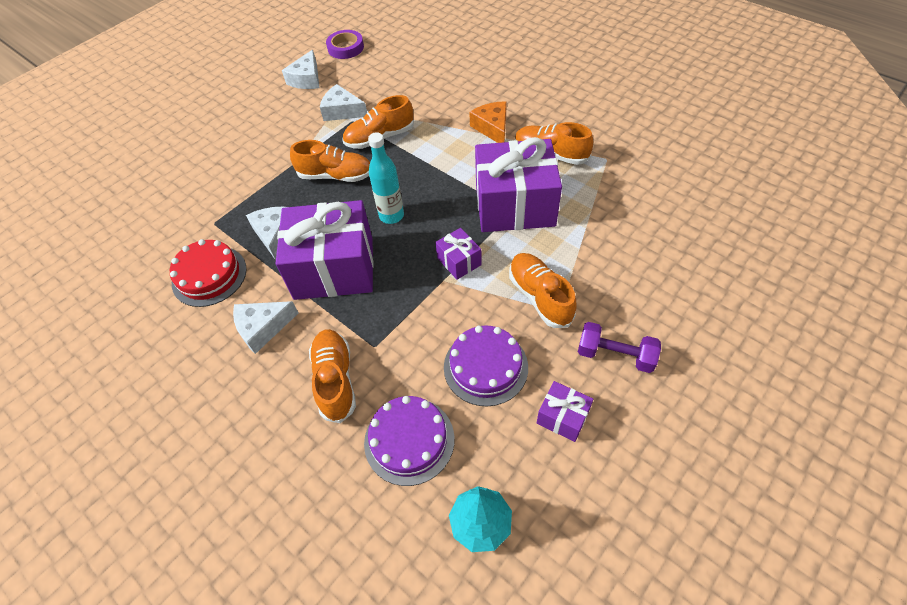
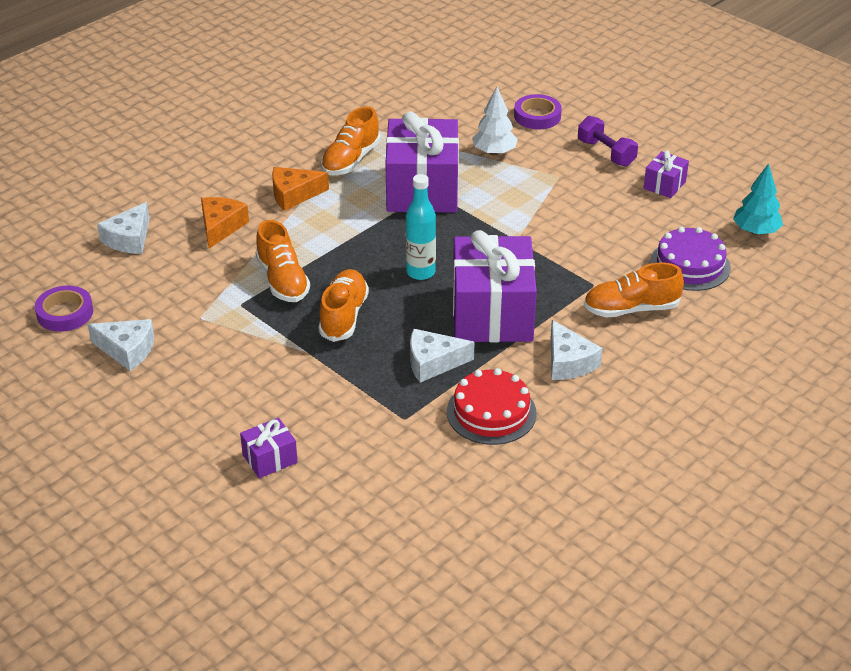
camera: 90 degrees left, 15 degrees down
(342, 111) = (217, 313): white cheese -> white cheese (129, 239)
(444, 97) = (221, 227): none -> orange cheese
(459, 261) = (493, 229): purple gift -> purple gift (270, 459)
(485, 367) = (617, 220): purple cake -> none
(540, 297) = (542, 184): orange shoe -> none
(590, 254) = (494, 152): none -> white tree
(615, 355) = (606, 153): purple dumbbell -> purple dumbbell turned 60 degrees counterclockwise
(671, 287) = (537, 116): none -> purple tape

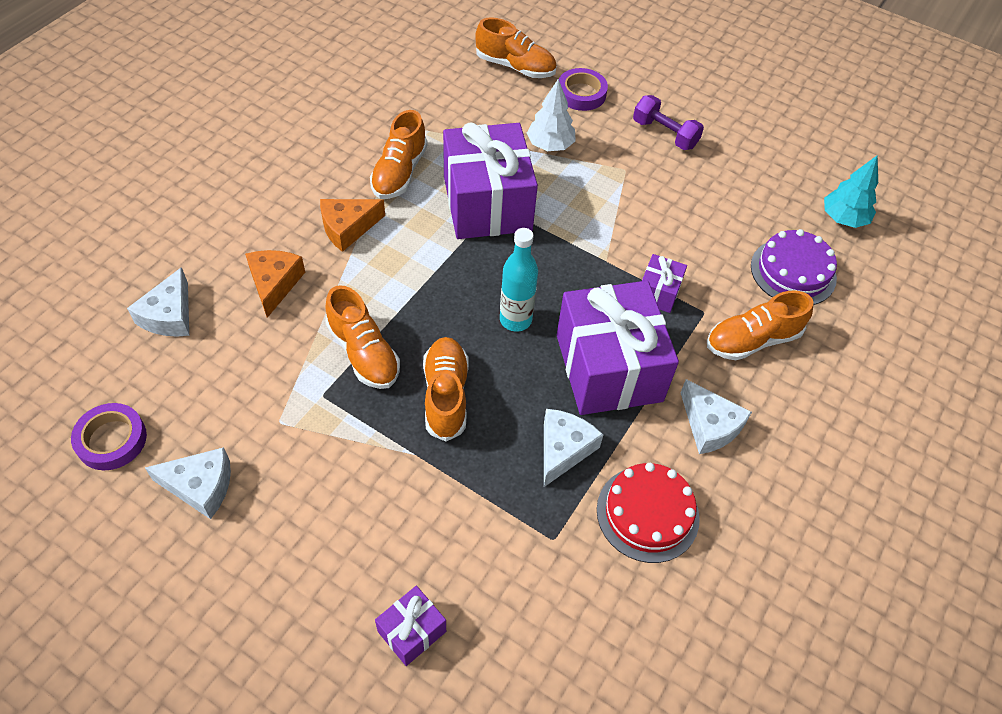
camera: 15 degrees left, 15 degrees up
(433, 362) = (563, 449): white cheese -> white cheese turned 135 degrees clockwise
(482, 91) = (515, 67): none -> orange shoe
(664, 185) = (735, 169): purple gift -> purple gift (658, 292)

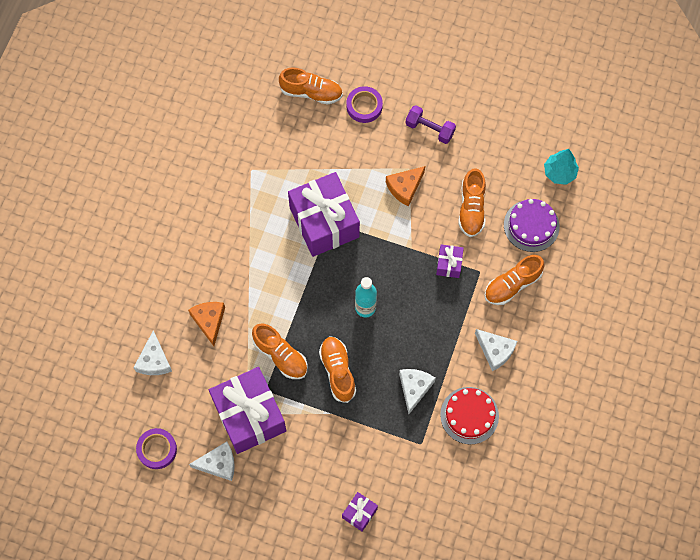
camera: 10 degrees left, 15 degrees up
(348, 228) = (240, 266): orange cheese -> orange cheese (404, 187)
(399, 172) = (259, 212): orange shoe -> orange shoe (471, 208)
(550, 145) = (353, 160): white tree -> none
(609, 368) = (429, 327): purple gift -> purple gift (249, 415)

